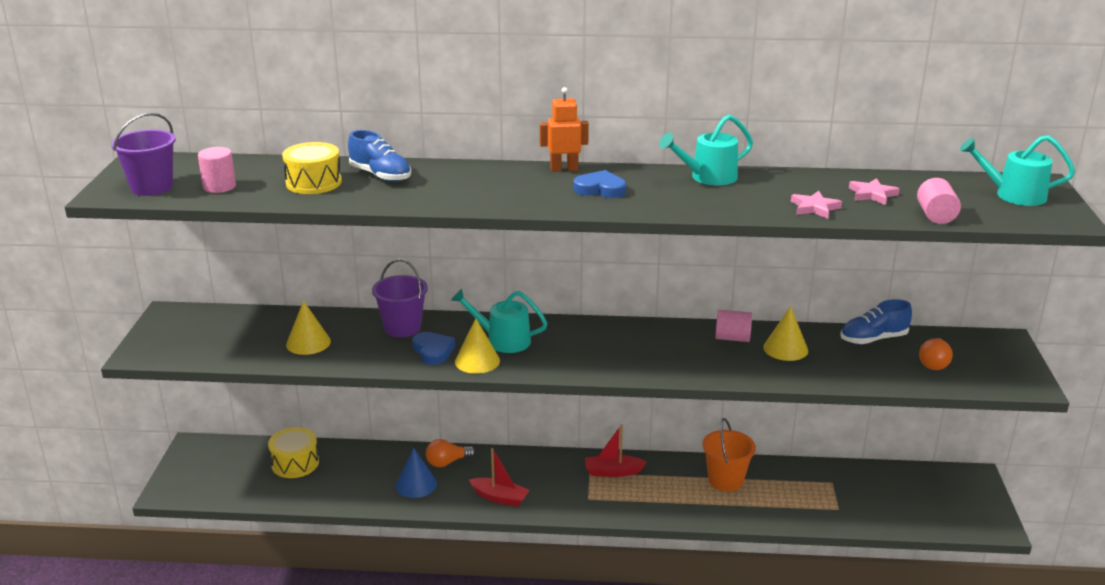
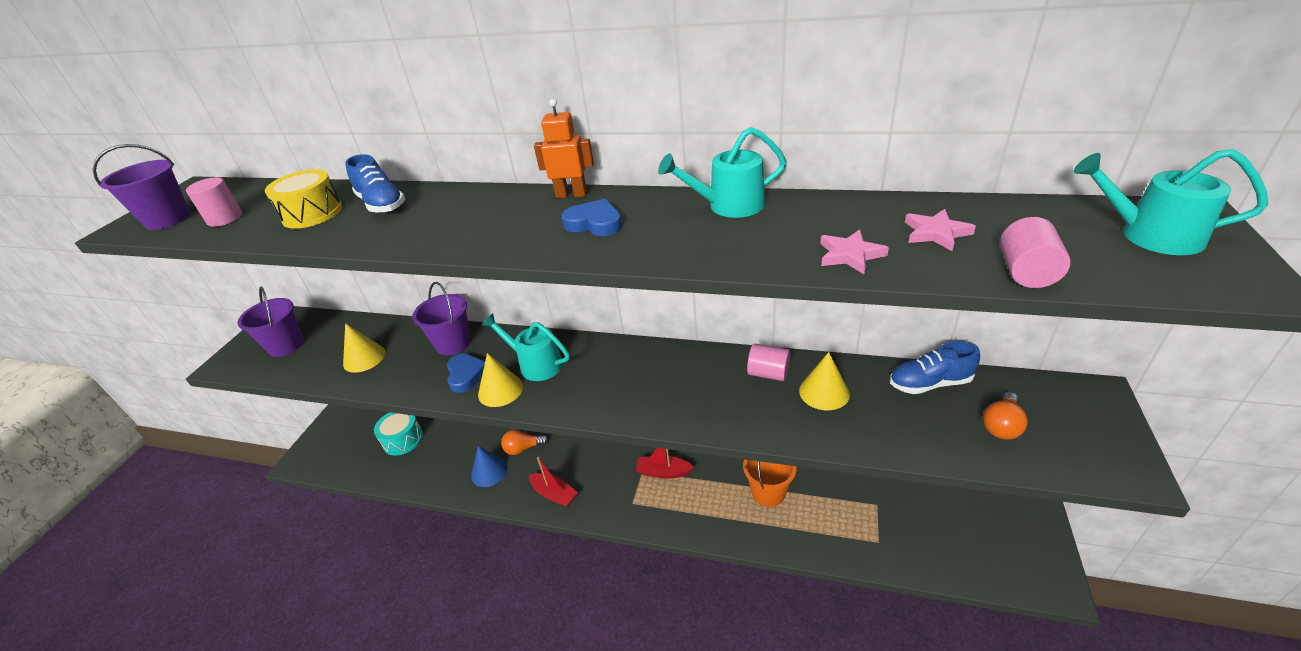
camera: 15 degrees right, 10 degrees up
(204, 336) = (286, 345): none -> purple bucket
(295, 463) = (403, 439): yellow drum -> turquoise drum

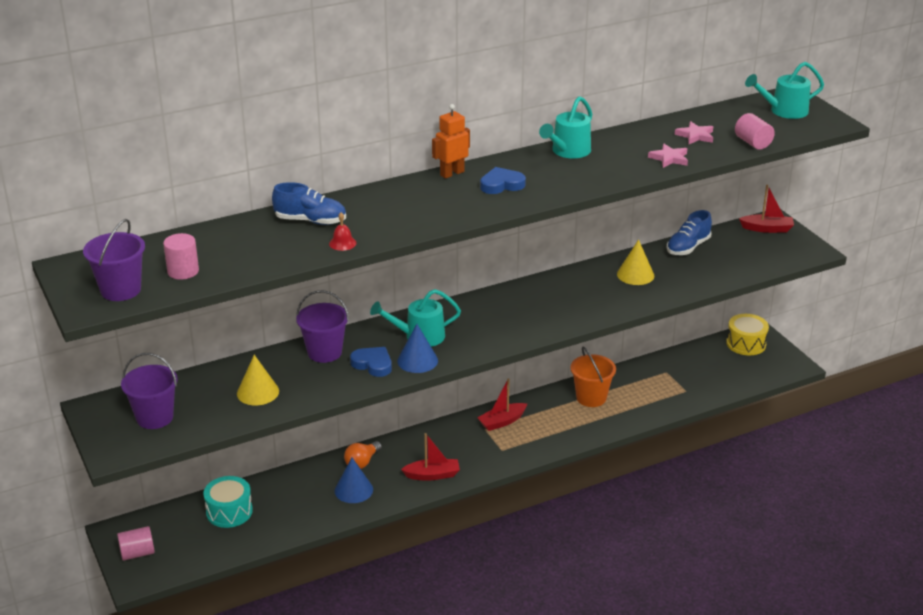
camera: 45 degrees left, 5 degrees down
(312, 213) = (262, 244): yellow drum -> yellow drum (746, 344)
(357, 237) = (342, 243): none -> red bell
(500, 390) = (417, 360): yellow cone -> blue cone
(768, 373) = (590, 278): pink cylinder -> pink cylinder (137, 553)
(1001, 425) = (742, 254): orange light bulb -> none
(1076, 402) = (767, 229): none -> red boat

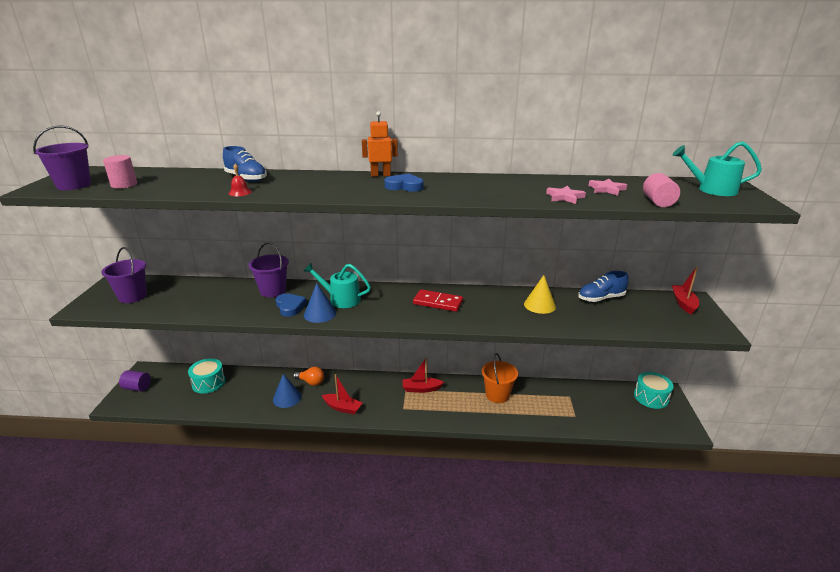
camera: 30 degrees right, 5 degrees down
(137, 553) = (137, 388): pink cylinder -> purple cylinder
(258, 392) = (204, 301): yellow cone -> none
(362, 462) = (311, 382): orange light bulb -> orange light bulb turned 135 degrees counterclockwise
(530, 305) = (438, 302): none -> red domino
(568, 152) = (484, 180): turquoise watering can -> none
(746, 344) = (651, 397): yellow drum -> turquoise drum
(767, 229) = (683, 303): red boat -> red boat turned 120 degrees counterclockwise

